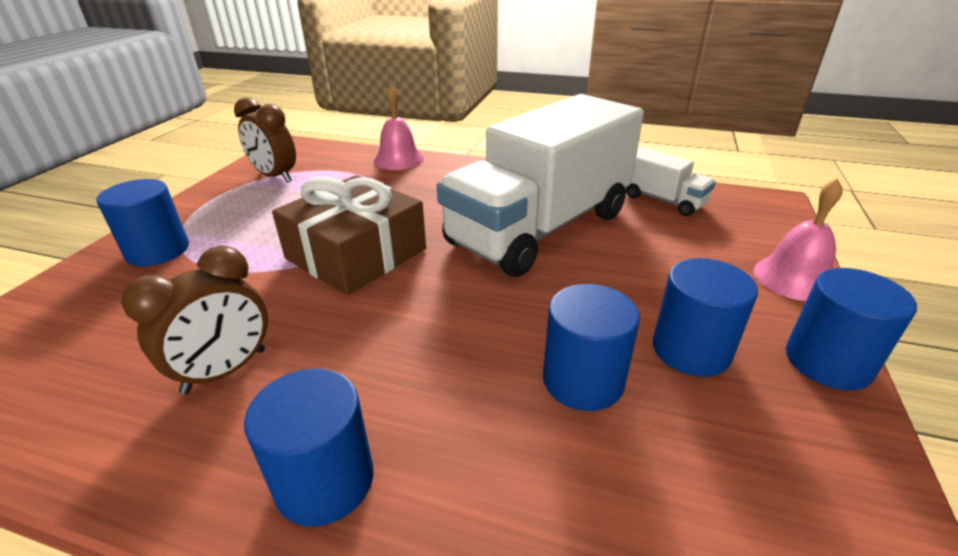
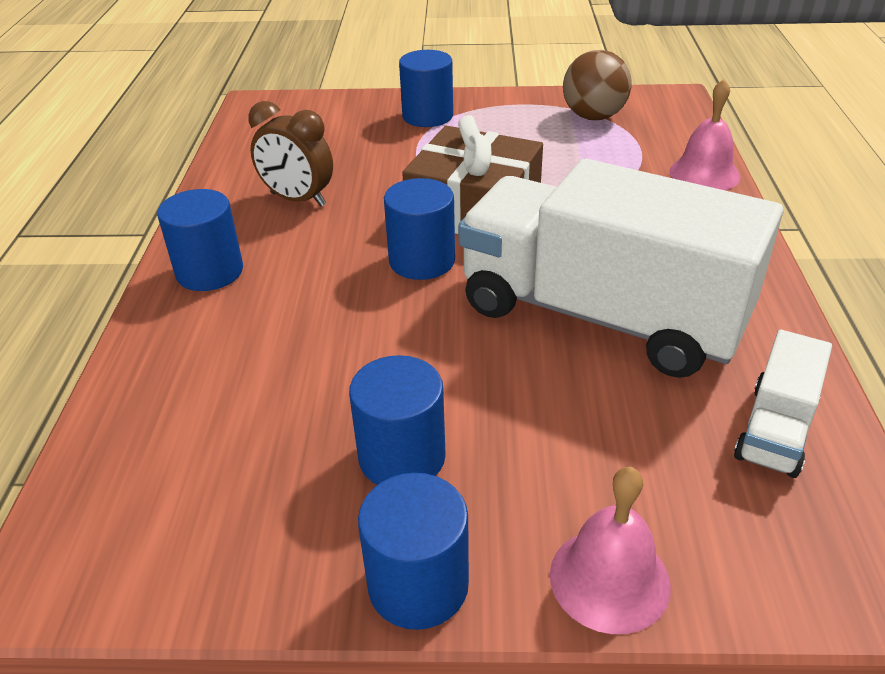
camera: 75 degrees right, 5 degrees up
(275, 177) = (593, 117): brown clock -> brown ball
(583, 380) = (333, 379): blue cylinder -> blue cylinder (422, 261)

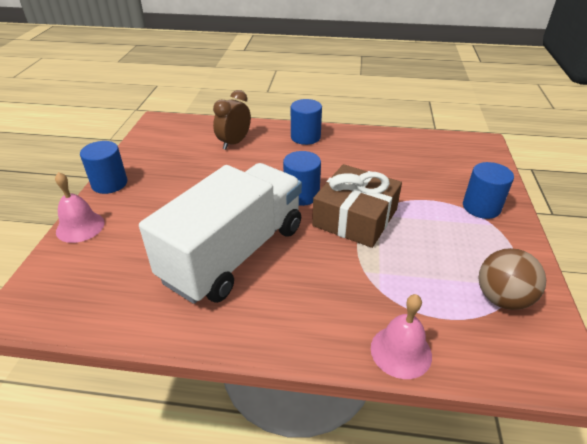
camera: 95 degrees right, 0 degrees up
(298, 199) = (367, 158): brown clock -> brown clock (234, 143)
(402, 457) = (168, 183): blue cylinder -> none
(775, 429) = (119, 301): white truck -> none

